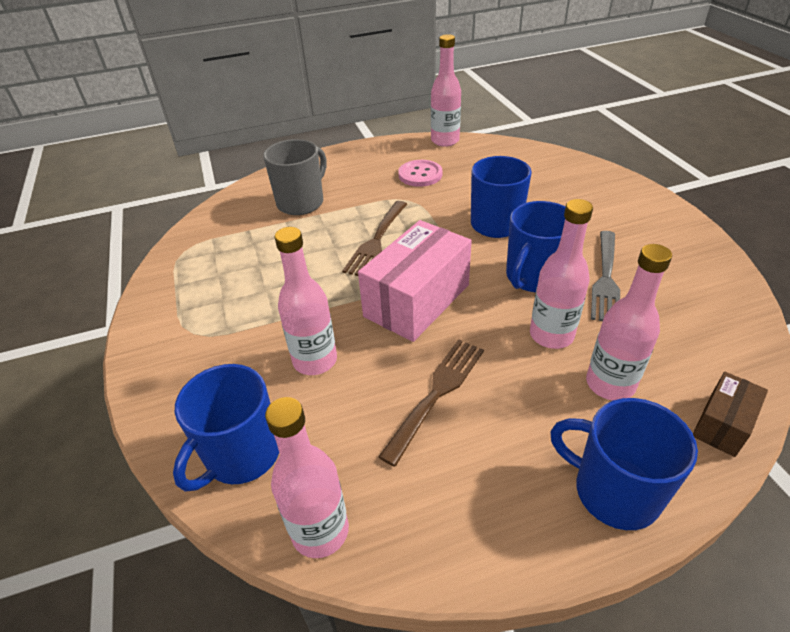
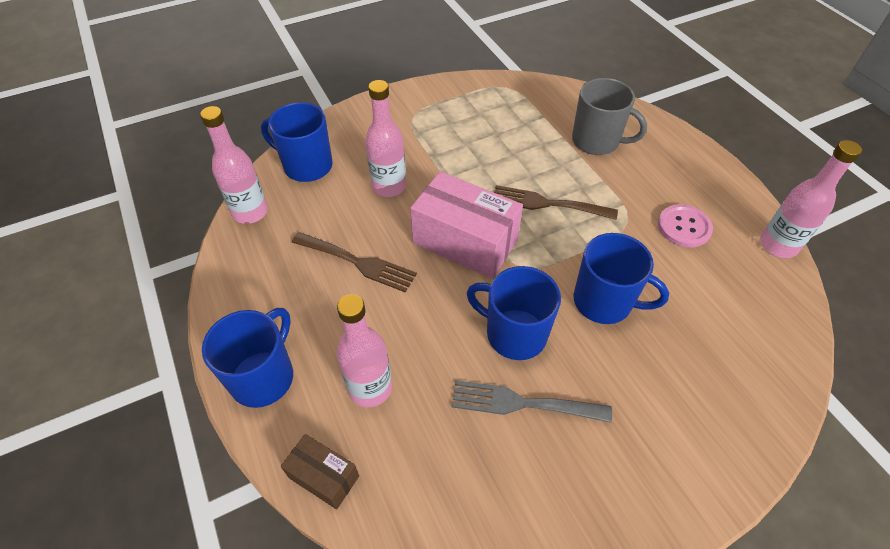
camera: 80 degrees right, 10 degrees up
(551, 335) = (429, 345): pink bottle -> none

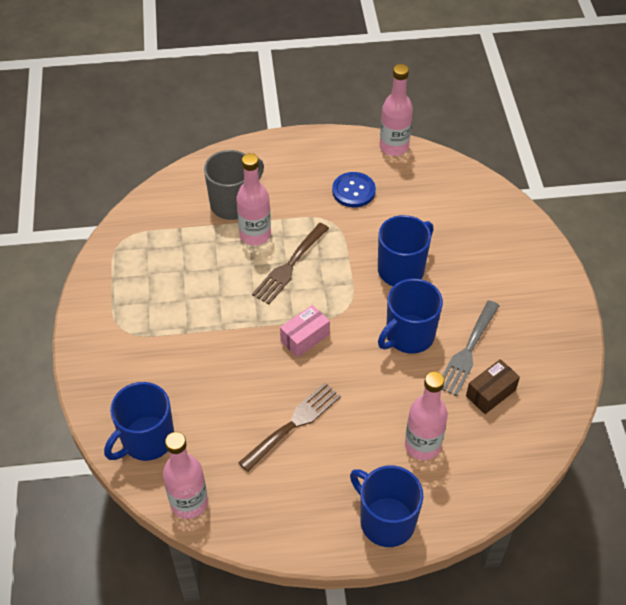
camera: 70 degrees left, 0 degrees up
(324, 476) = (485, 493): brown box -> brown box (490, 393)
(389, 186) = (211, 376): pink bottle -> pink bottle (255, 235)
(465, 241) = (305, 338): pink box -> pink box, size x0.52
(684, 227) = (353, 191): pink button -> blue button

